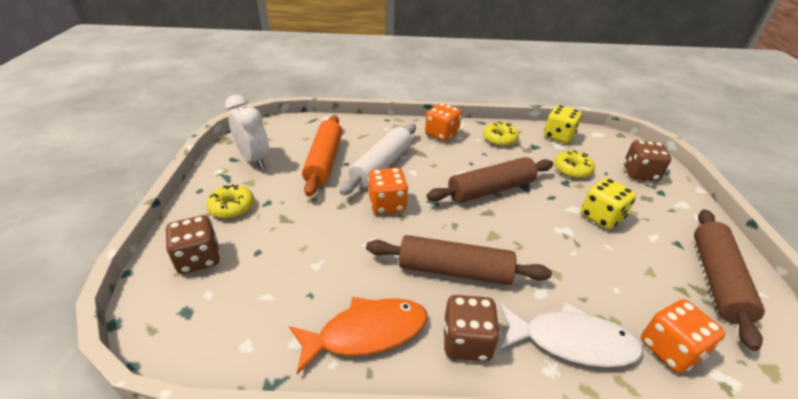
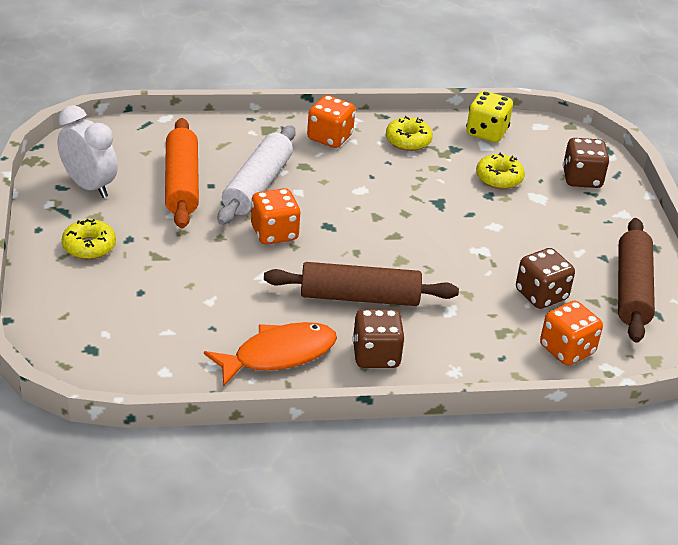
camera: 10 degrees left, 0 degrees up
(199, 259) = (78, 302): brown dice -> brown dice (541, 295)
(490, 189) = (397, 208): brown rolling pin -> none
(571, 341) = (475, 350): white fish -> none
(601, 217) = (525, 233): yellow dice -> none

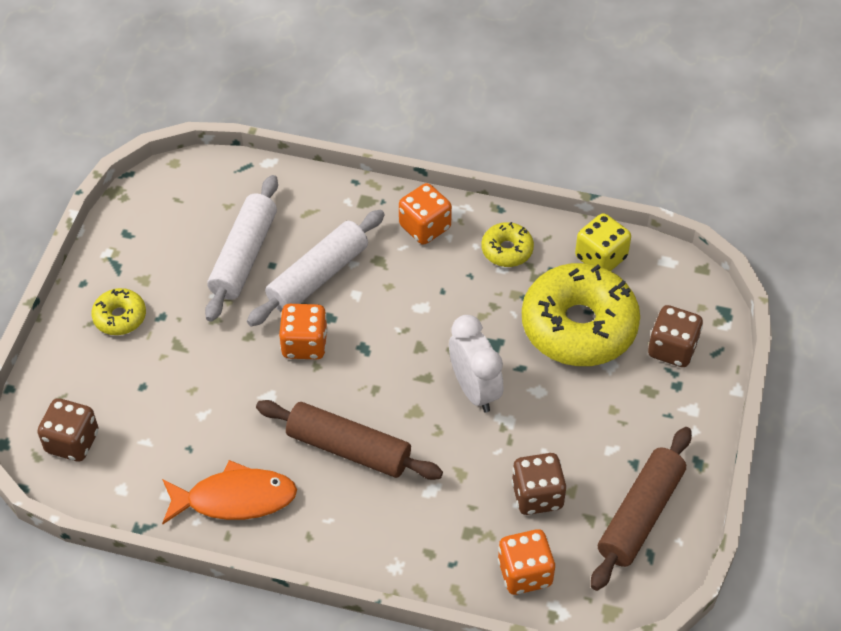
camera: 25 degrees right, 15 degrees up
(89, 186) = (153, 239): white clock -> white clock (474, 390)
(182, 183) = (244, 256): orange rolling pin -> white rolling pin
(376, 356) = (327, 526): brown dice -> brown dice (72, 442)
(499, 178) = (579, 326): yellow donut -> yellow donut, size x2.17

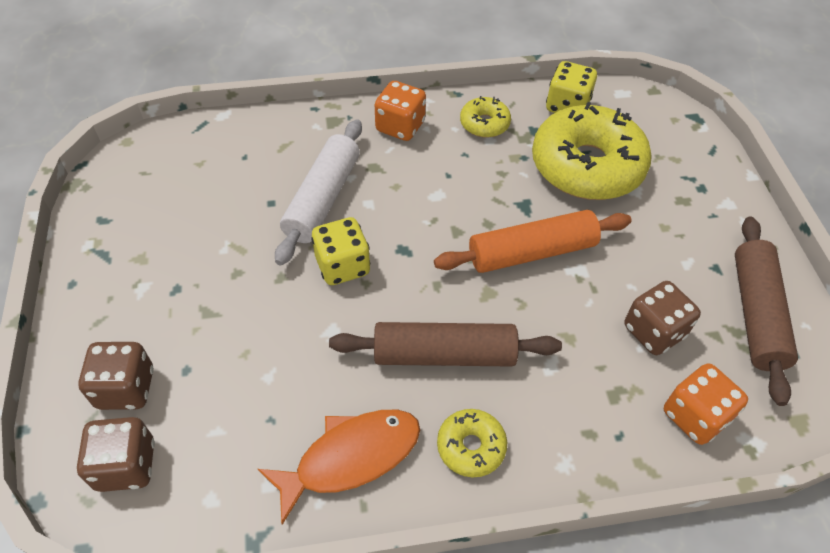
camera: 25 degrees left, 0 degrees up
(120, 317) = (129, 305): yellow donut -> yellow donut (471, 447)
(244, 256) = (238, 203): white rolling pin -> none
(304, 344) = (342, 266): orange dice -> yellow dice
(474, 390) = (531, 252): white clock -> orange rolling pin
(672, 349) = (676, 159): brown dice -> brown dice (126, 388)

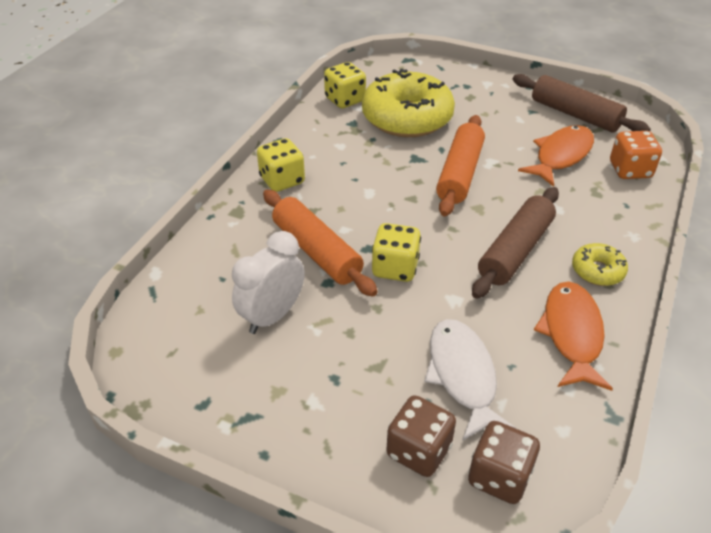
camera: 55 degrees left, 10 degrees down
(222, 211) = (272, 316): none -> white clock
(233, 384) = (463, 376): none -> white fish
(322, 199) = (316, 251): white rolling pin -> orange rolling pin
(400, 126) = (282, 180): orange dice -> yellow dice
(484, 124) = (323, 141): yellow donut -> none
(653, 331) = (561, 156): brown dice -> orange fish

